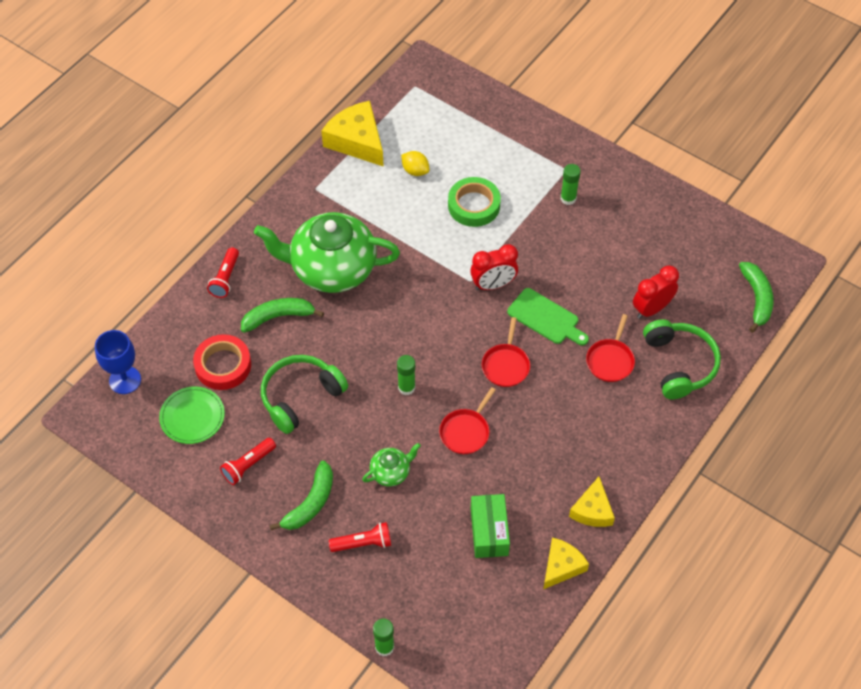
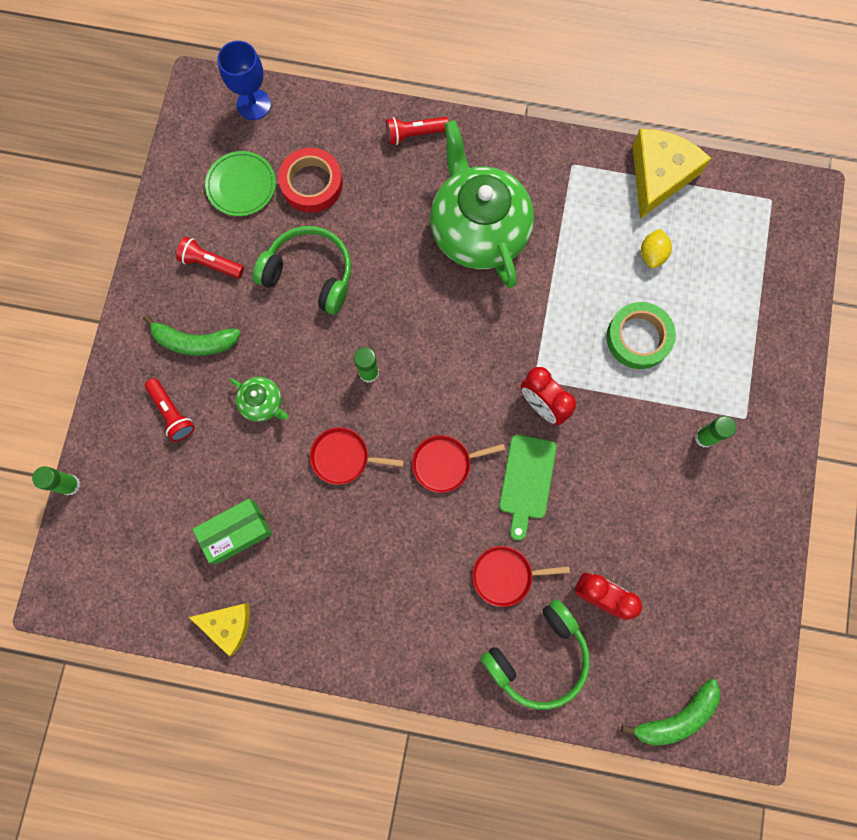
camera: 65 degrees right, 20 degrees up
(278, 317) = (393, 207): green banana -> none
(592, 510) = (308, 631): yellow cheese -> none

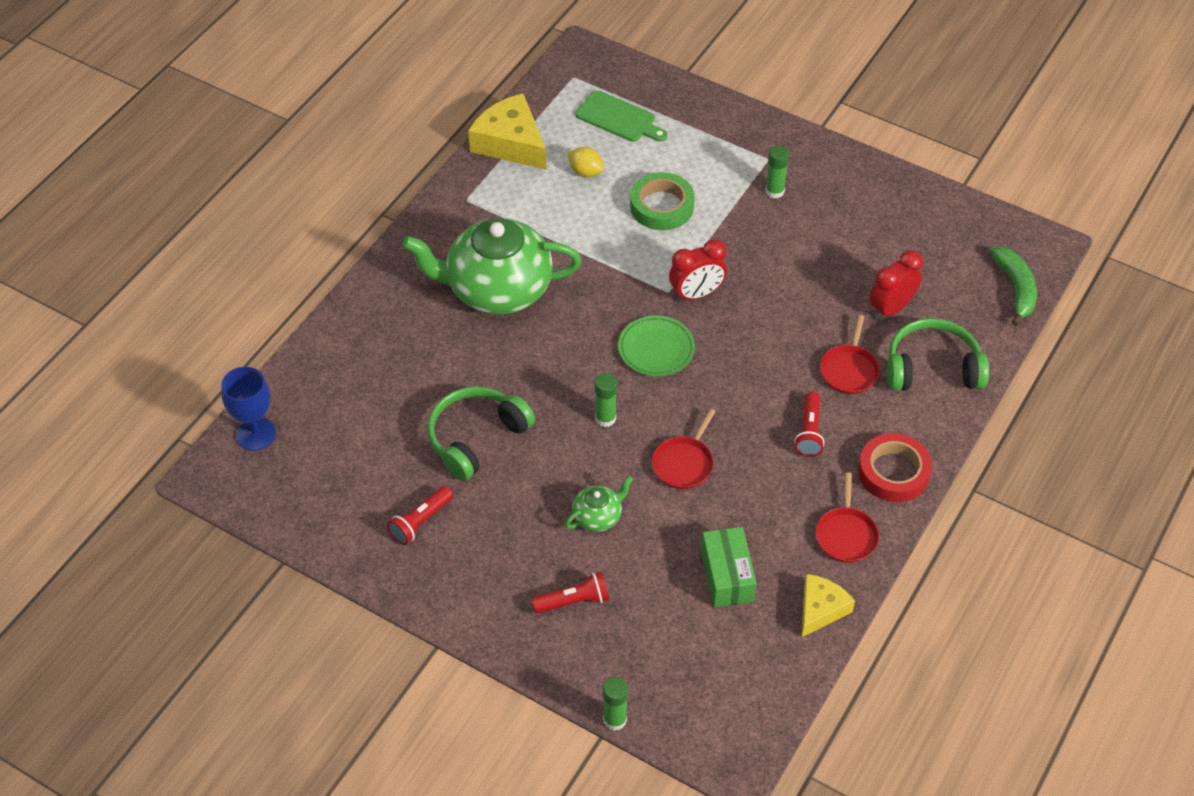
camera: 70 degrees left, 25 degrees down
(194, 342) = (503, 559): green banana -> none
(241, 185) = (345, 470): green plate -> green plate (656, 348)
(311, 184) = (376, 409): red tape -> red tape (893, 472)
(414, 134) = (367, 309): red flashlight -> red flashlight (809, 432)
(445, 463) = (723, 384): red pan -> red pan (846, 535)
(526, 481) = (765, 327): green cutting board -> green cutting board (618, 118)
(538, 656) = (932, 368): green headphones -> green headphones turned 75 degrees counterclockwise

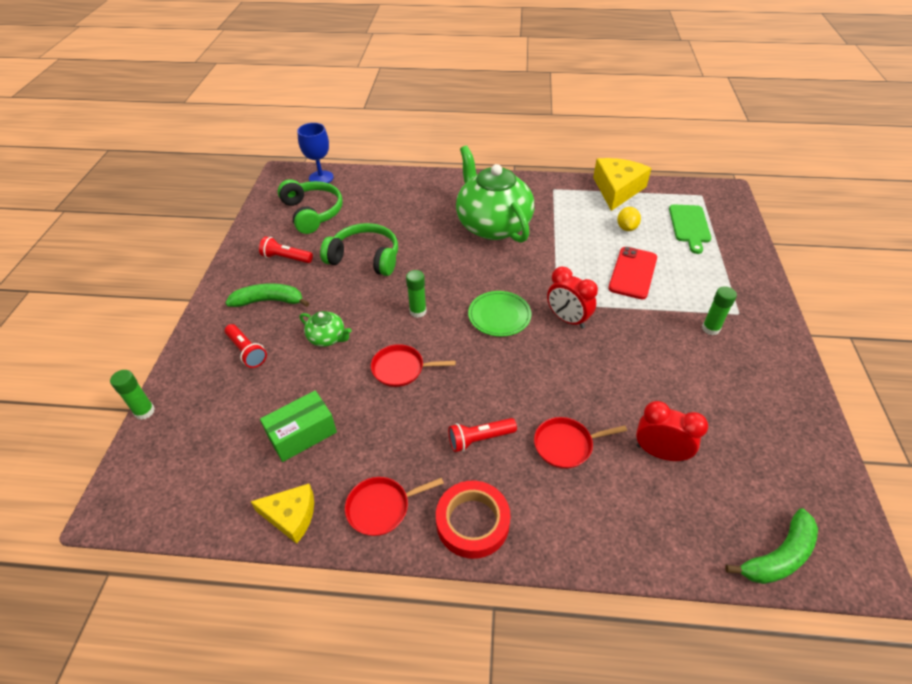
camera: 65 degrees right, 5 degrees down
(496, 559) = (269, 301): none -> green banana
(662, 206) = (633, 273): green tape -> red phone
(932, 368) = (616, 512): green headphones -> green headphones (312, 213)

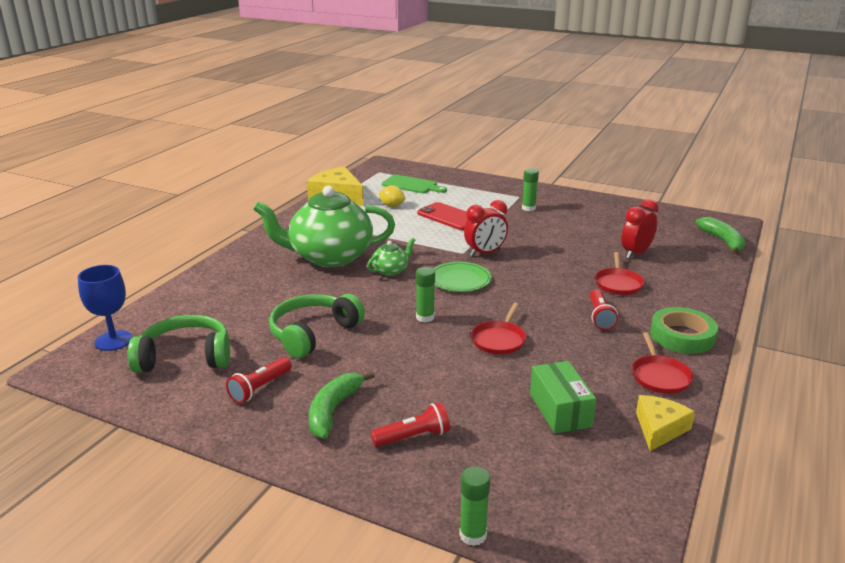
camera: 70 degrees left, 20 degrees down
(327, 338) = (428, 376): green teapot -> green teapot (391, 270)
(472, 522) = (682, 336): red tape -> green tape

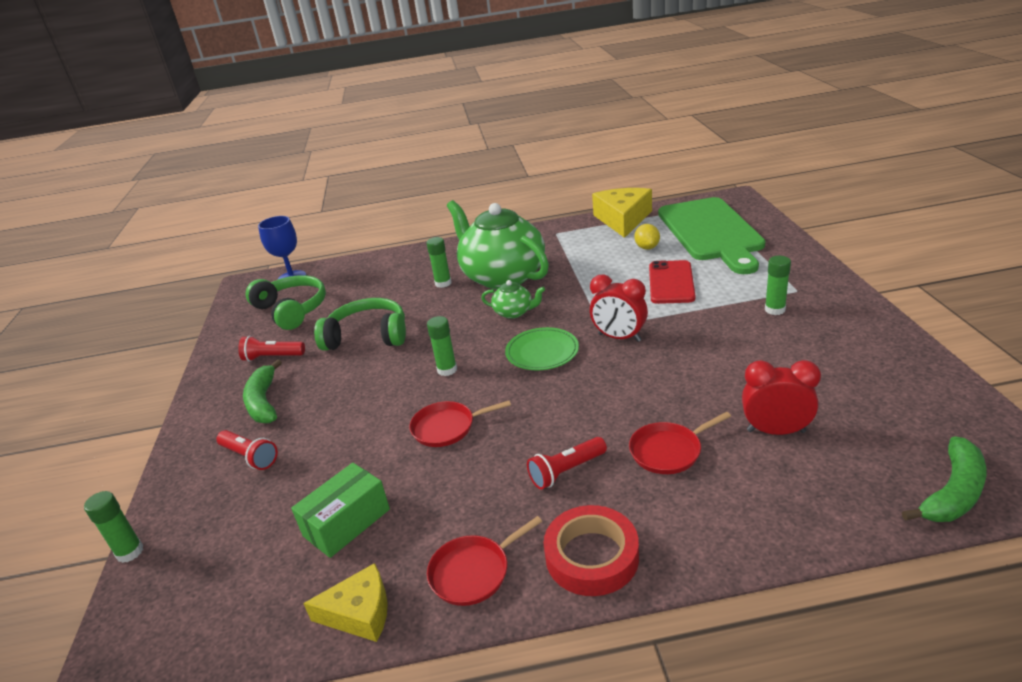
camera: 60 degrees right, 5 degrees up
(291, 279) = (443, 283): none -> green glue stick
(333, 410) = (264, 402): green banana -> green banana turned 90 degrees counterclockwise
(411, 185) = (711, 232): green cutting board -> green cutting board, size x1.94
(682, 336) = (592, 556): green tape -> red tape

